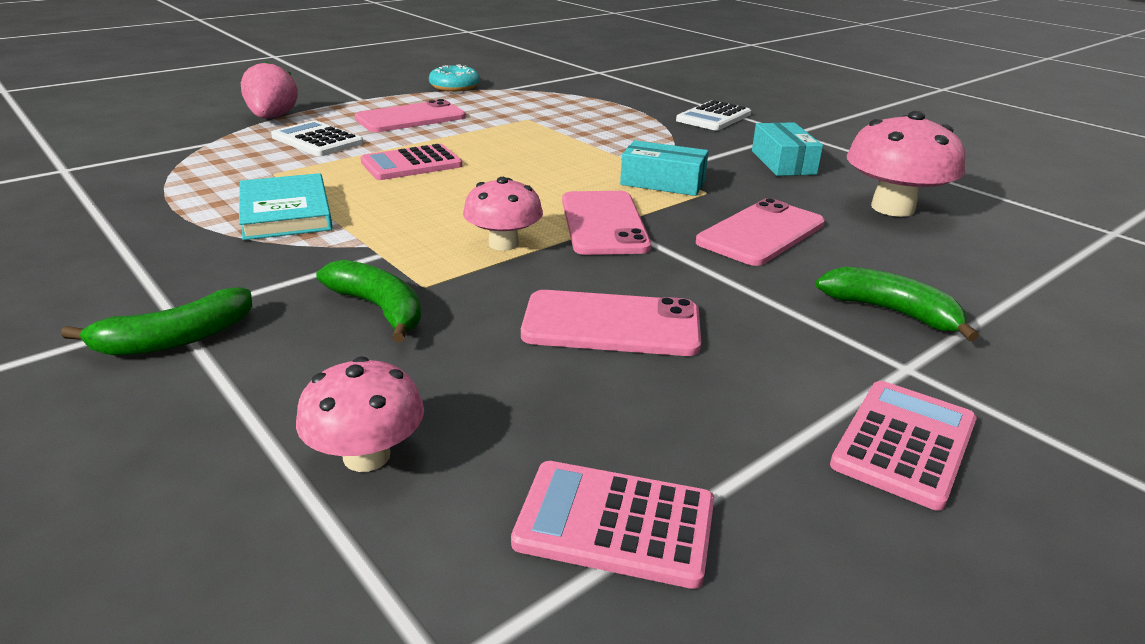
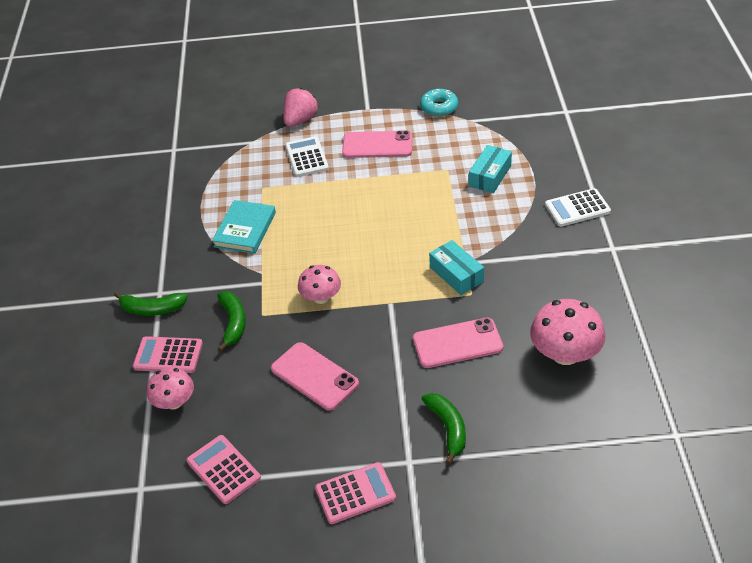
camera: 40 degrees right, 15 degrees up
(411, 164) = (336, 202): pink calculator -> pink calculator (168, 355)
(603, 223) = (384, 300): pink phone -> none
(783, 162) = (557, 281): turquoise box -> turquoise box (490, 176)

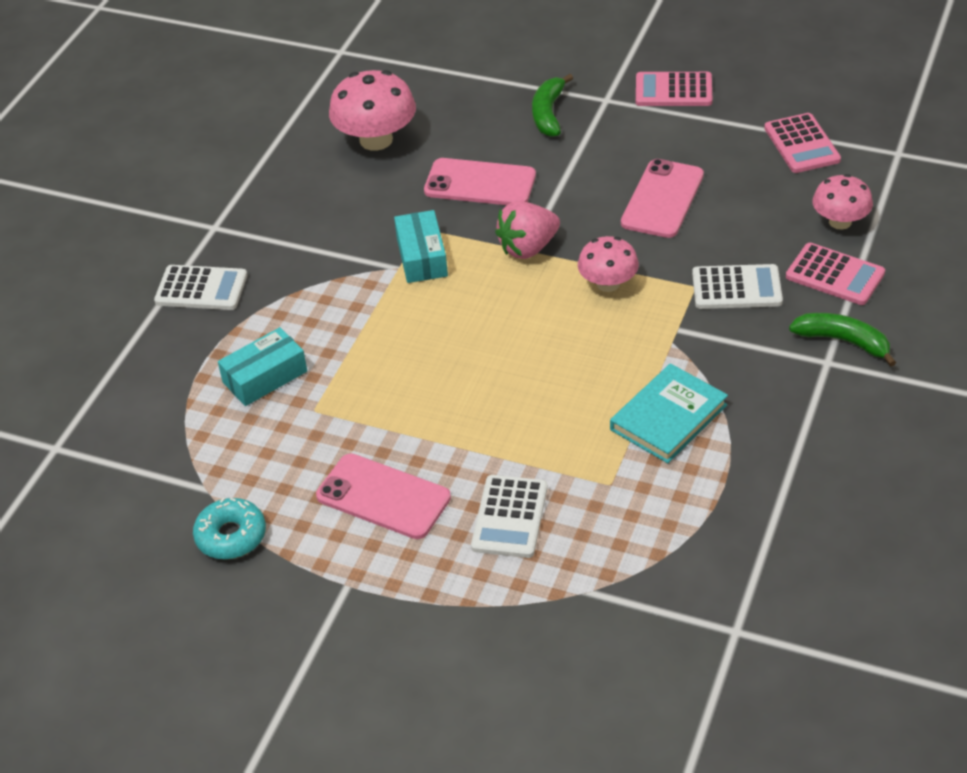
camera: 155 degrees left, 0 degrees up
(233, 323) = (736, 288): green banana -> white calculator
(300, 120) = (477, 606): pink strawberry -> pink strawberry (528, 248)
(314, 376) = (662, 199): pink phone -> pink phone turned 45 degrees clockwise

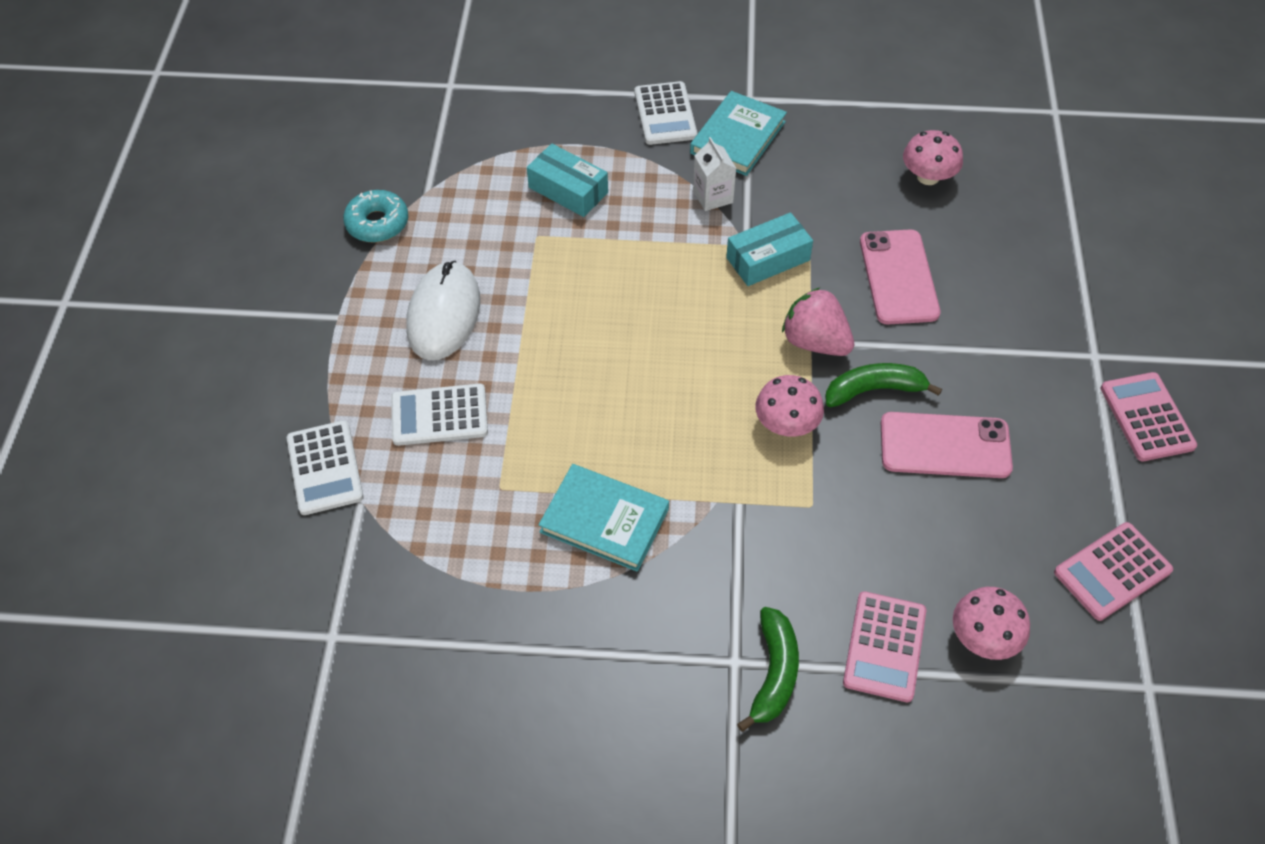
camera: 70 degrees right, 10 degrees up
(262, 245) = (738, 137): none -> turquoise book
(328, 277) = (713, 196): none -> white carton
(376, 140) = (928, 177): pink mushroom -> pink mushroom, size x0.63
(383, 497) = (444, 314): pink phone -> white mouse
(548, 113) = (1042, 308): green banana -> green banana (874, 390)
(736, 288) = (824, 547): white calculator -> white calculator (325, 468)

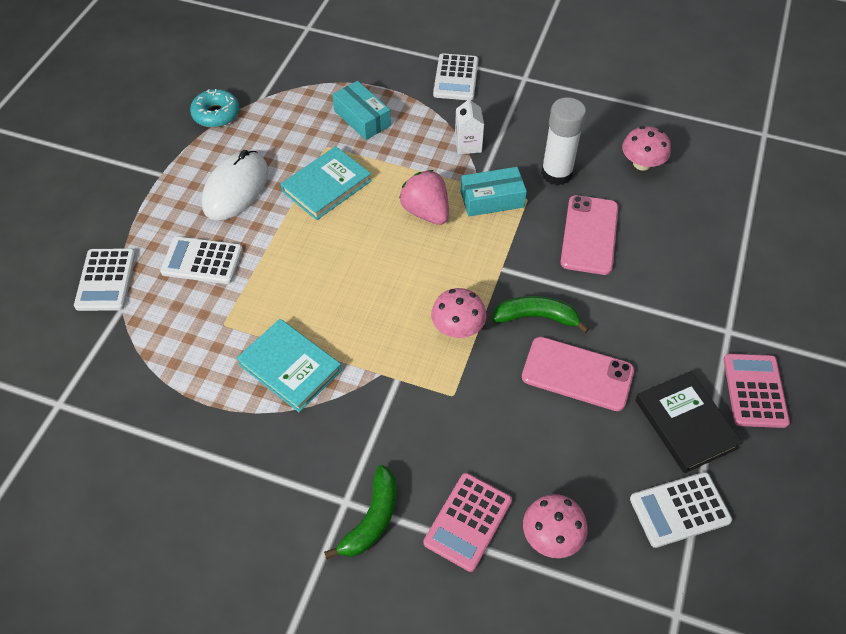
camera: 15 degrees right, 0 degrees up
(738, 137) = (504, 105): turquoise book -> turquoise book (327, 186)
(815, 342) = (504, 270): pink strawberry -> pink strawberry (426, 212)
(832, 210) = (556, 173): none -> white glue stick
(1085, 473) = (685, 424): none -> black book
(1112, 571) = (679, 510): pink calculator -> white calculator

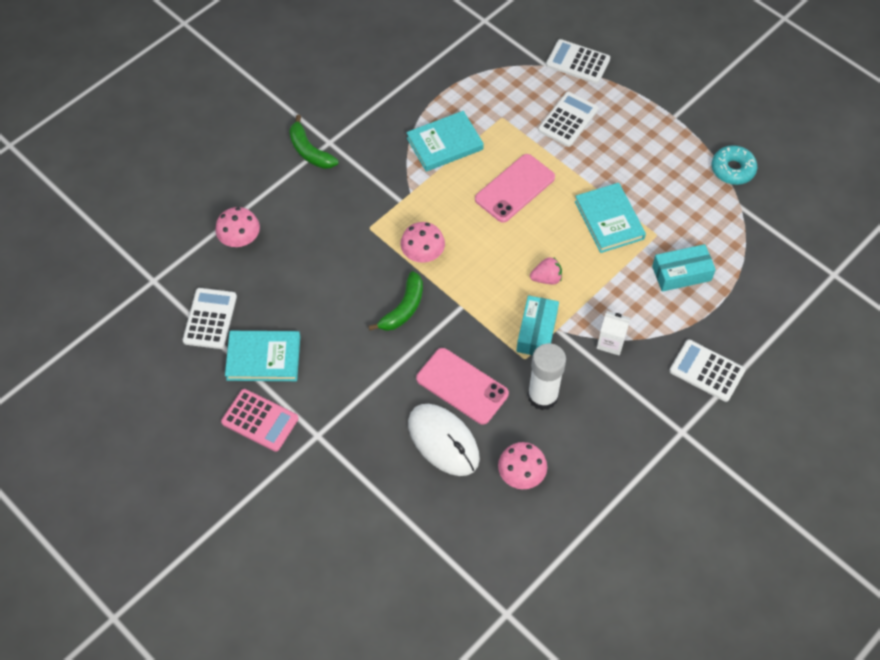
camera: 115 degrees right, 5 degrees up
(236, 188) = (635, 159): white mouse -> white mouse (443, 441)
(426, 212) = (546, 278): pink strawberry -> pink strawberry, size x0.63
(468, 521) = (277, 199): pink calculator -> none
(577, 374) = (341, 311): pink phone -> pink phone (515, 188)
(685, 424) = (263, 358): black book -> turquoise book

